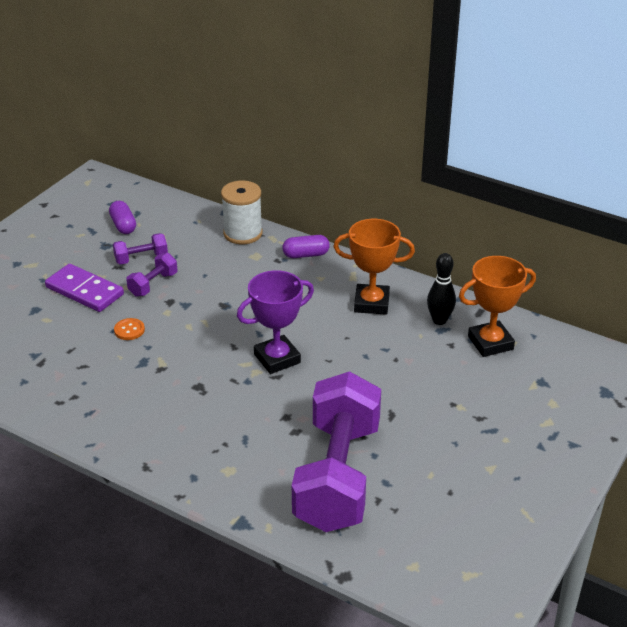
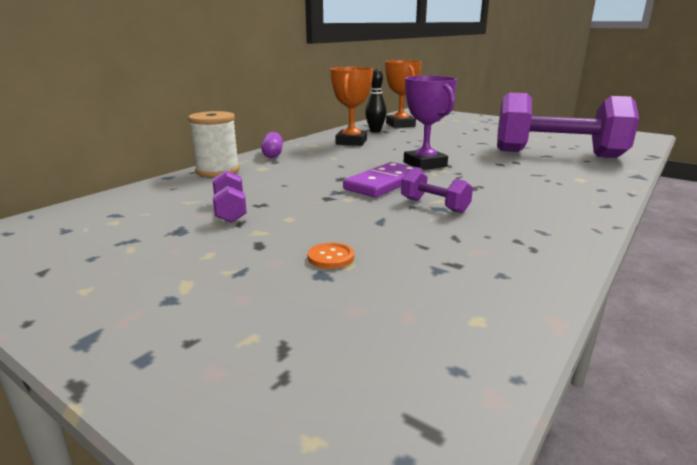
camera: 85 degrees left, 15 degrees down
(84, 291) = (287, 241): purple domino -> purple domino (384, 183)
(123, 225) = (138, 221): purple capsule -> none
(129, 330) = (380, 214): orange button -> orange button (331, 257)
(153, 284) = (291, 205): purple dumbbell -> purple dumbbell (434, 205)

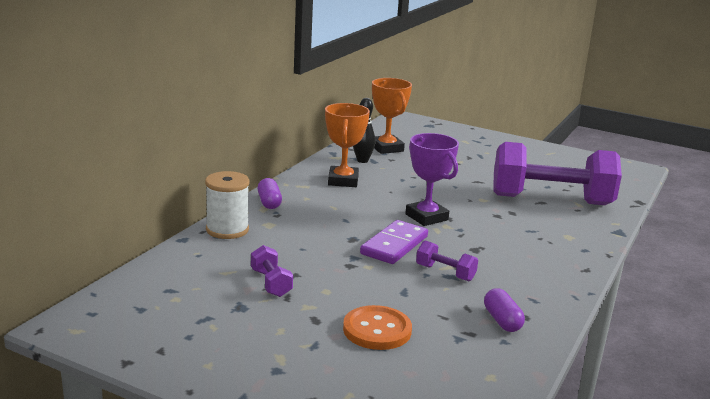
camera: 10 degrees left, 0 degrees up
(331, 257) = (377, 330): orange button -> orange button, size x1.90
(500, 252) = (502, 321): none -> purple capsule

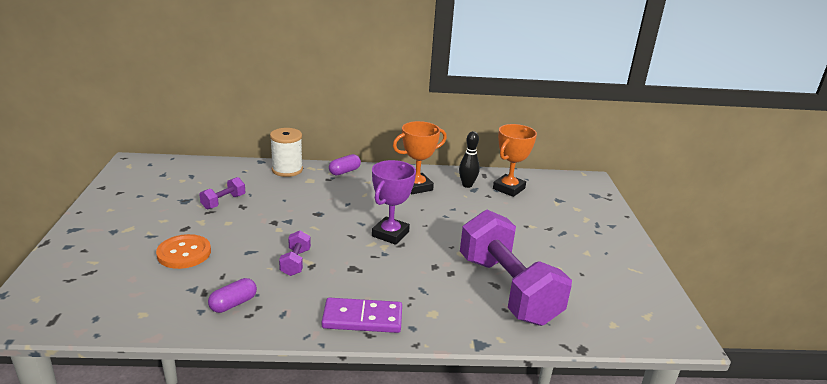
camera: 60 degrees right, 5 degrees up
(394, 245) = (323, 231): purple domino -> purple domino (362, 319)

